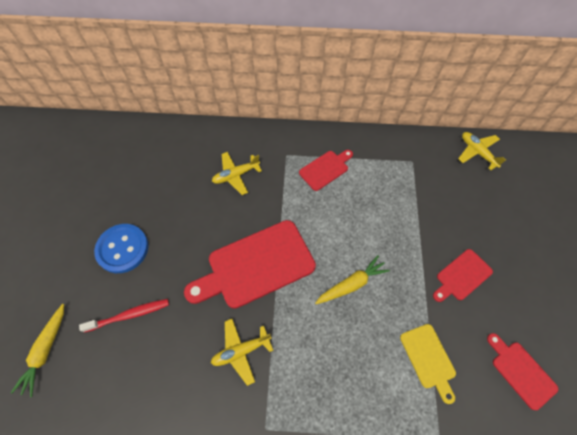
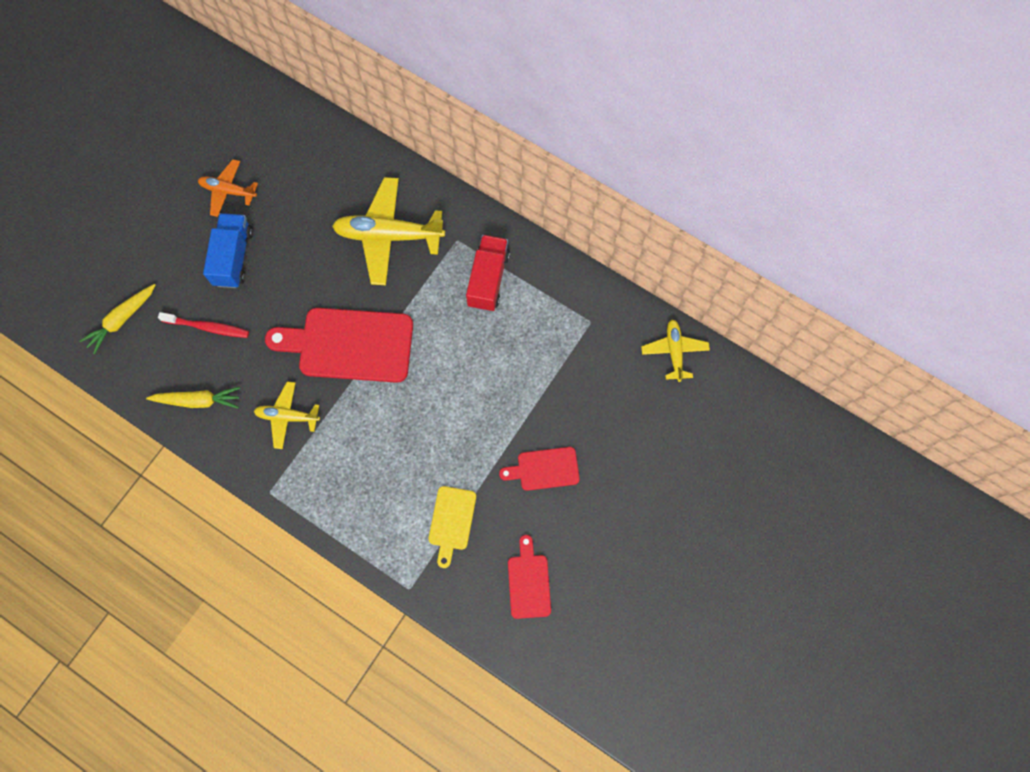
camera: 30 degrees right, 10 degrees up
(92, 203) = (228, 191): none -> orange plane
(122, 249) = (233, 257): blue button -> blue truck
(236, 175) = (388, 236): yellow plane -> yellow plane, size x1.79
(325, 169) = (488, 279): red cutting board -> red truck
(351, 284) = (429, 414): yellow carrot -> yellow carrot (198, 401)

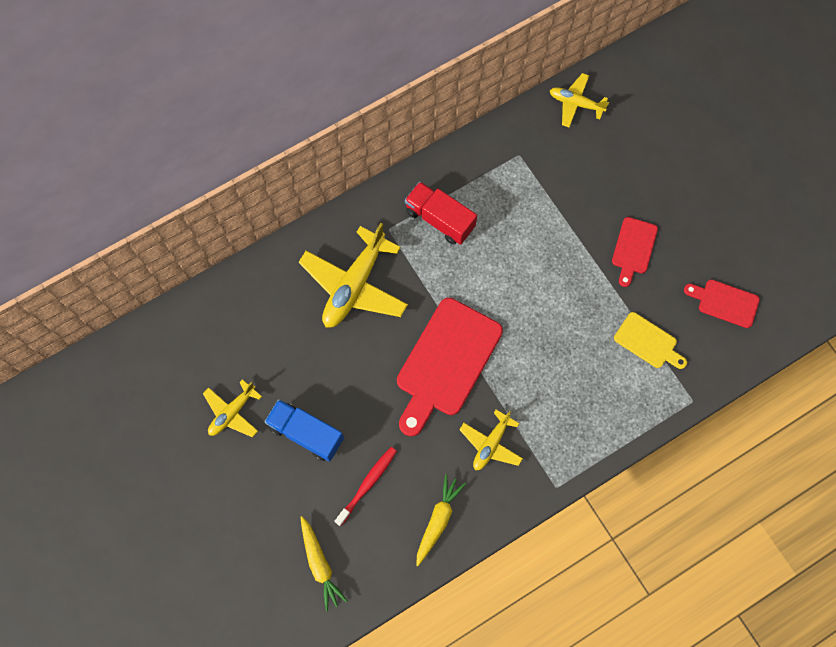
camera: 65 degrees left, 0 degrees up
(228, 191) = (232, 412): orange plane -> yellow plane

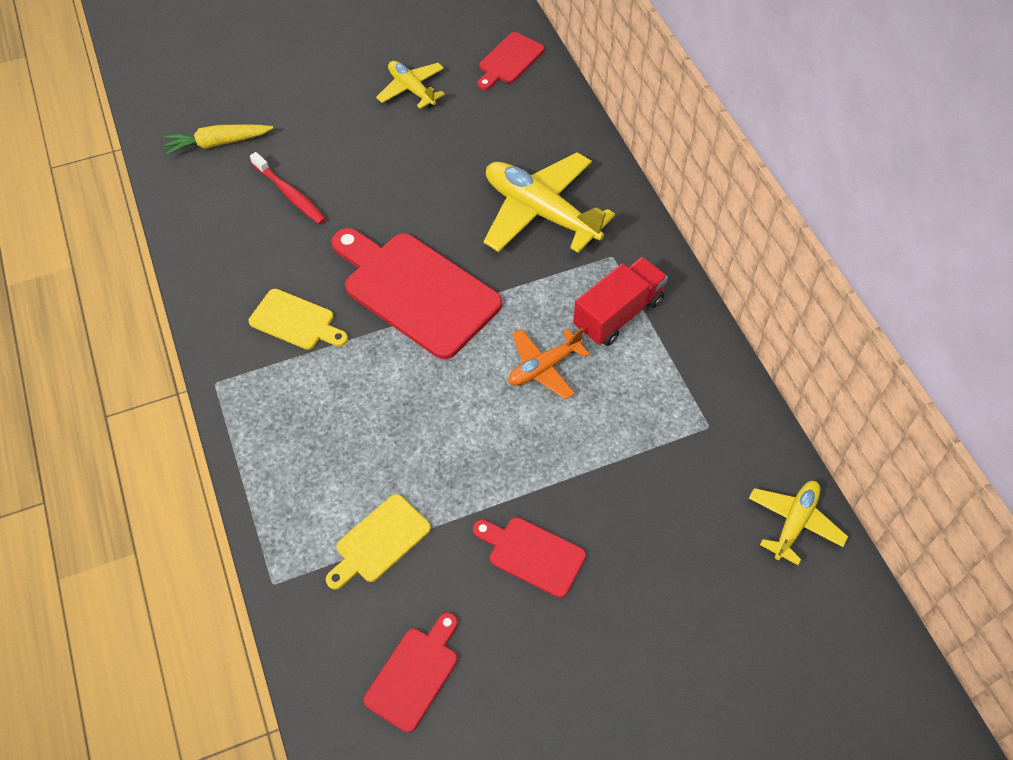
camera: 100 degrees right, 15 degrees down
(186, 337) = (509, 60): none -> red cutting board
(306, 433) = (368, 147): blue truck -> none
(438, 520) = (223, 254): yellow carrot -> none
(491, 444) = (295, 321): yellow plane -> yellow cutting board
(495, 262) = (544, 367): none -> orange plane

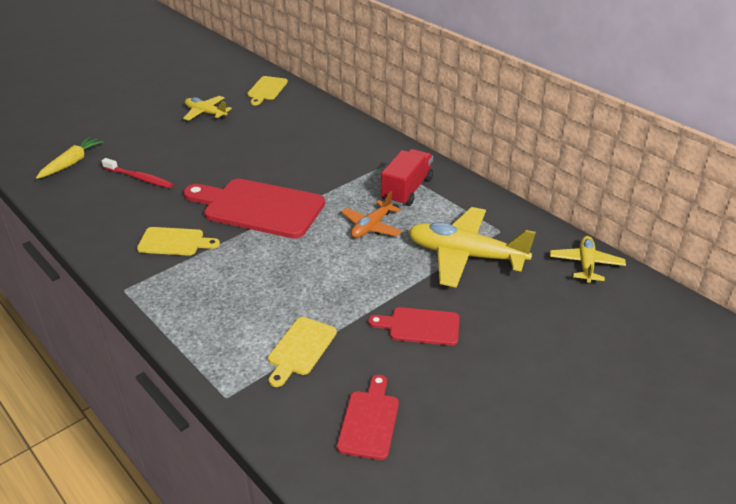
camera: 20 degrees left, 20 degrees down
(218, 143) = (71, 163): yellow carrot -> yellow carrot turned 150 degrees clockwise
(509, 60) = (266, 89): red cutting board -> yellow cutting board
(540, 212) = (326, 153): yellow plane -> yellow plane (465, 256)

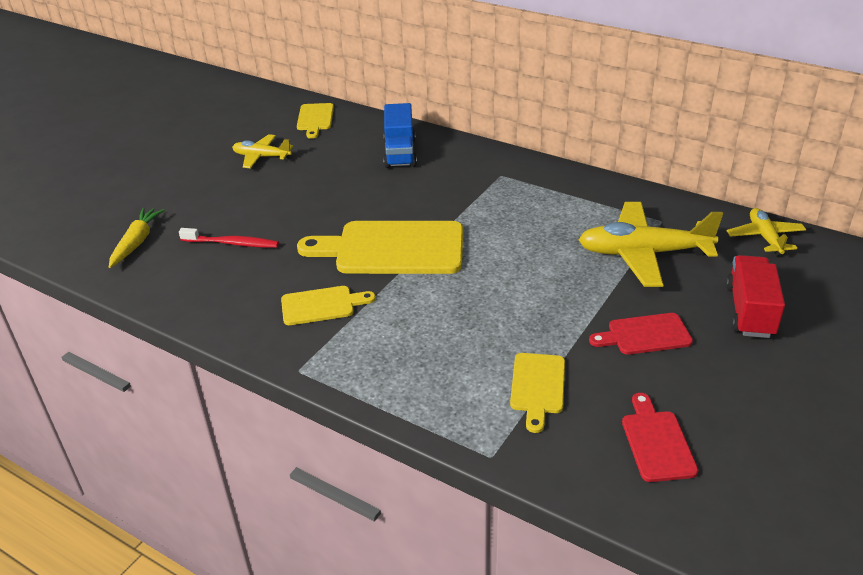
camera: 15 degrees left, 0 degrees up
(259, 207) = (392, 248): red cutting board -> yellow cutting board
(316, 130) = (400, 153): none -> blue truck
(371, 226) = (528, 244): orange plane -> none
(406, 190) = (540, 198): red truck -> red truck (749, 311)

